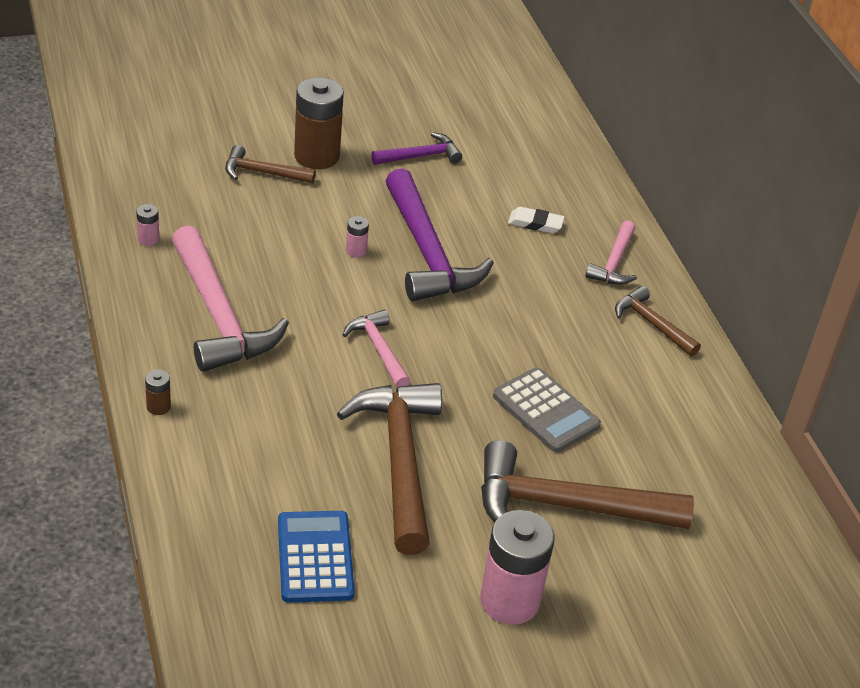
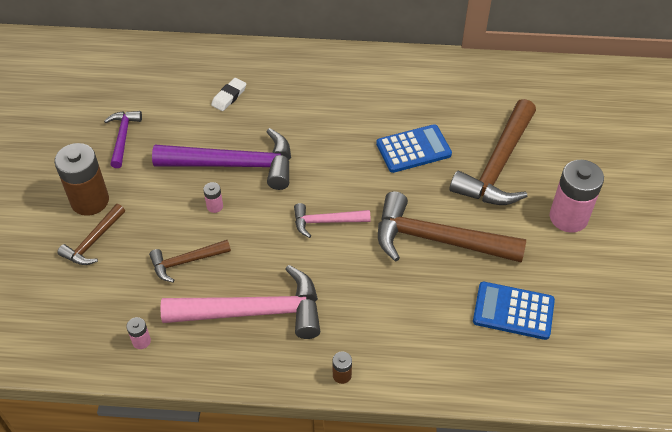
camera: 65 degrees left, 10 degrees up
(546, 411) = (413, 149): grey calculator -> blue calculator
(614, 263) = (286, 70): pink hammer -> none
(652, 324) = (351, 71): brown hammer -> brown hammer (186, 262)

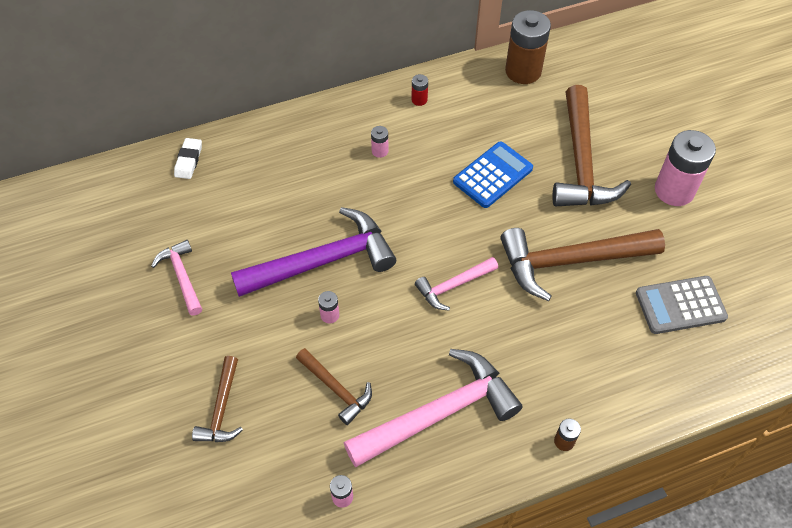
camera: 25 degrees left, 5 degrees up
(90, 201) = (189, 364): brown battery -> brown battery (523, 71)
(123, 137) = (182, 276): purple hammer -> pink hammer
(186, 262) = (336, 389): brown hammer -> brown hammer turned 90 degrees counterclockwise
(229, 96) = (271, 187): white eraser -> white eraser (189, 160)
(331, 99) = (380, 151): none -> pink battery
(388, 70) = (419, 100): none -> red battery
(513, 311) = (680, 305): blue calculator -> grey calculator

